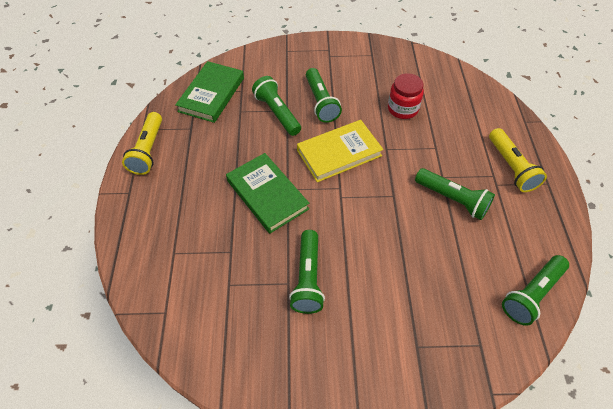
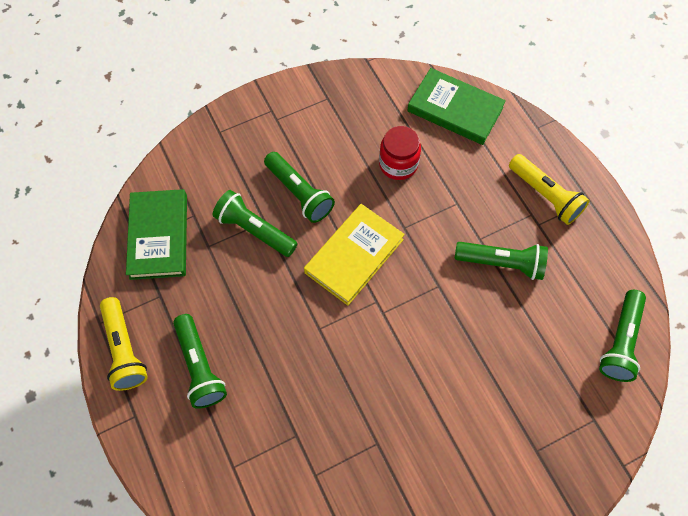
camera: 25 degrees left, 10 degrees up
(267, 195) = (300, 346): green book -> green book (455, 109)
(308, 278) = (395, 428): green flashlight -> green flashlight (200, 367)

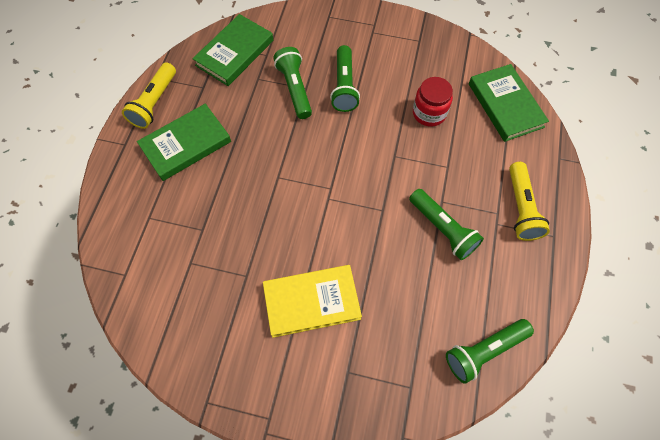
camera: 40 degrees right, 0 degrees up
(200, 367) = (186, 144): green flashlight -> green book
(354, 256) = (343, 149): yellow book -> yellow book (311, 301)

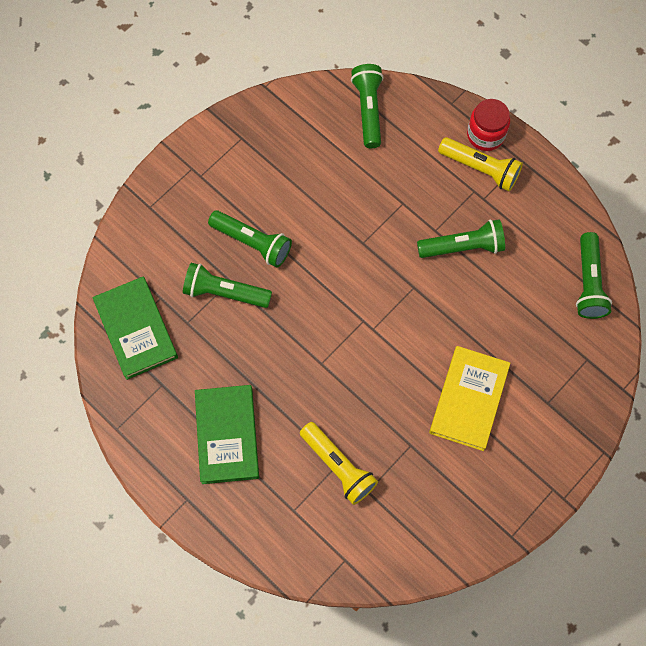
camera: 60 degrees left, 5 degrees up
(154, 103) = (151, 445): yellow flashlight -> yellow flashlight (338, 466)
(429, 113) = (334, 183): red jar -> red jar (485, 135)
(505, 105) = (368, 110): green book -> green flashlight

